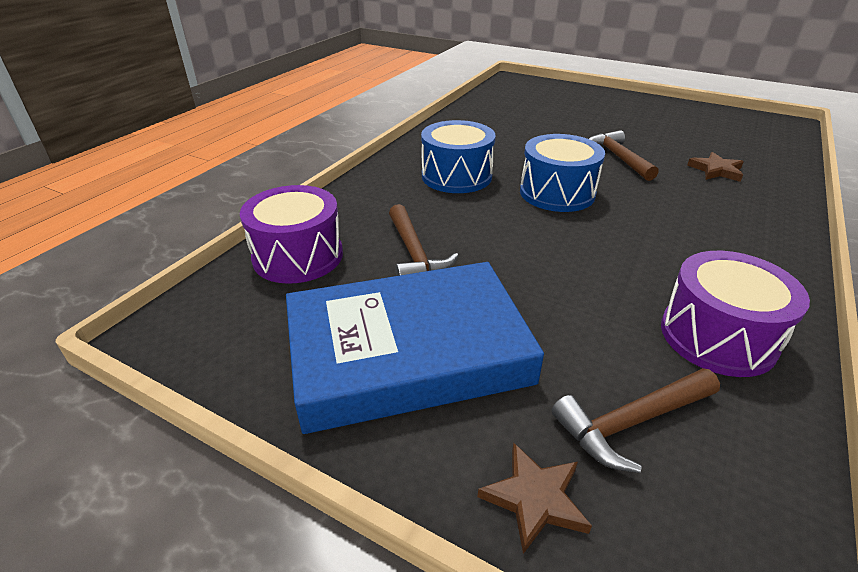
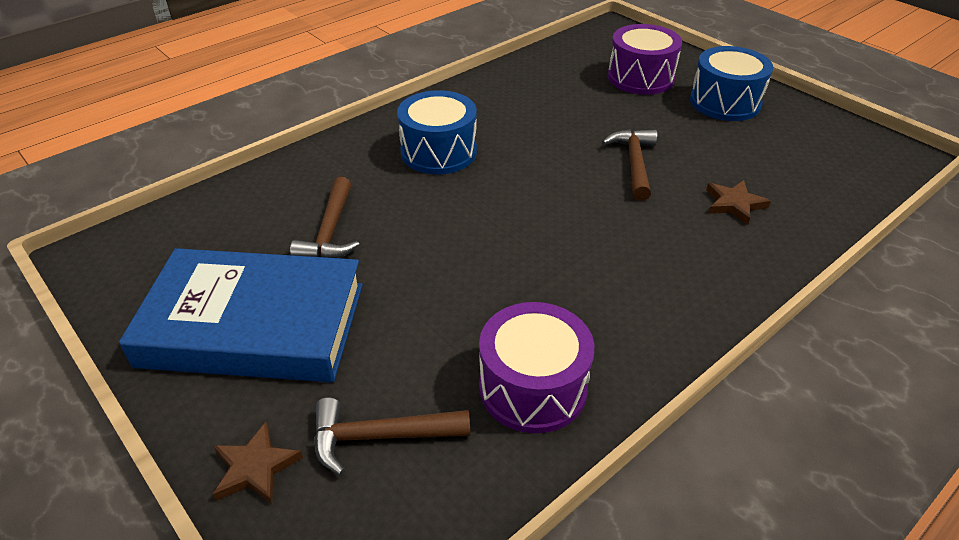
camera: 20 degrees right, 5 degrees up
(298, 256) = (231, 209): purple drum -> purple drum (640, 77)
(557, 193) = (524, 194): blue drum -> blue drum (725, 102)

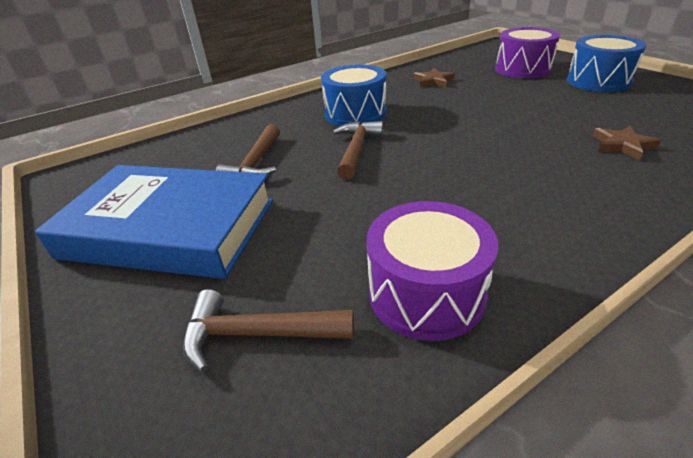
camera: 10 degrees right, 5 degrees down
(255, 467) = (122, 357): brown star -> brown star (433, 81)
(634, 164) = (522, 119): brown hammer -> brown hammer (356, 150)

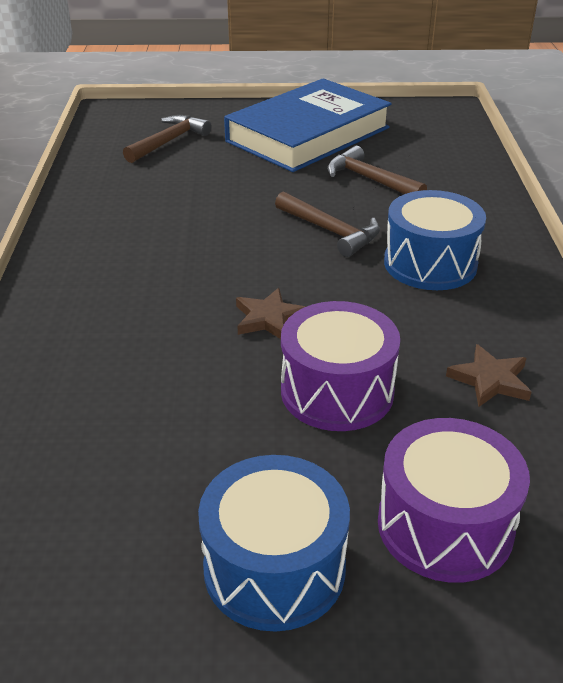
camera: 120 degrees right, 0 degrees up
(426, 293) = (119, 189): purple drum -> purple drum (337, 391)
(622, 145) = (105, 389): brown star -> brown star (269, 318)

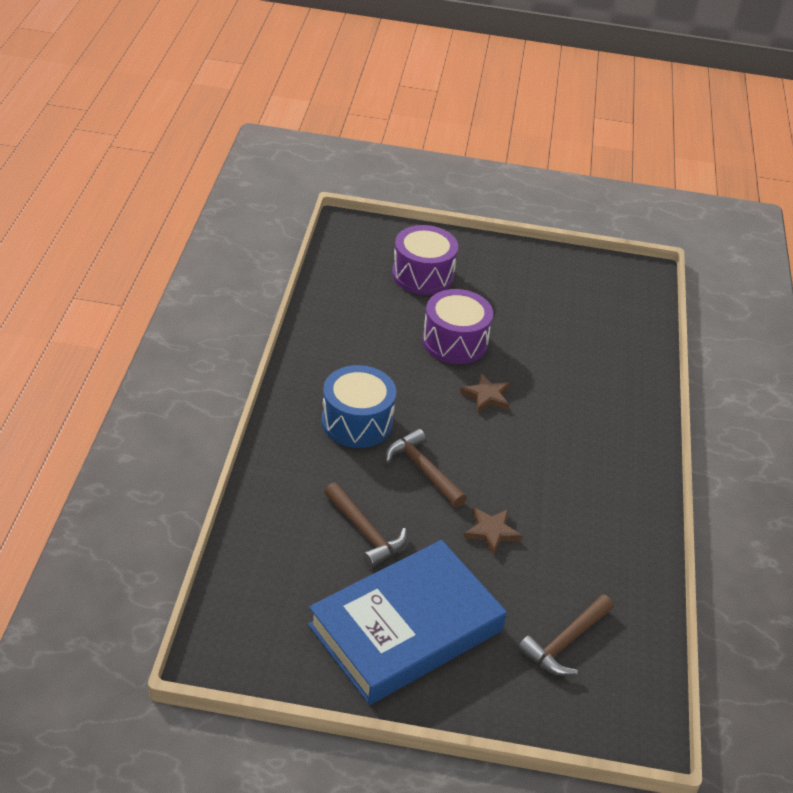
camera: 175 degrees left, 5 degrees up
(274, 568) = (502, 274): blue drum -> none
(490, 380) = (363, 332): brown star -> brown star (491, 532)

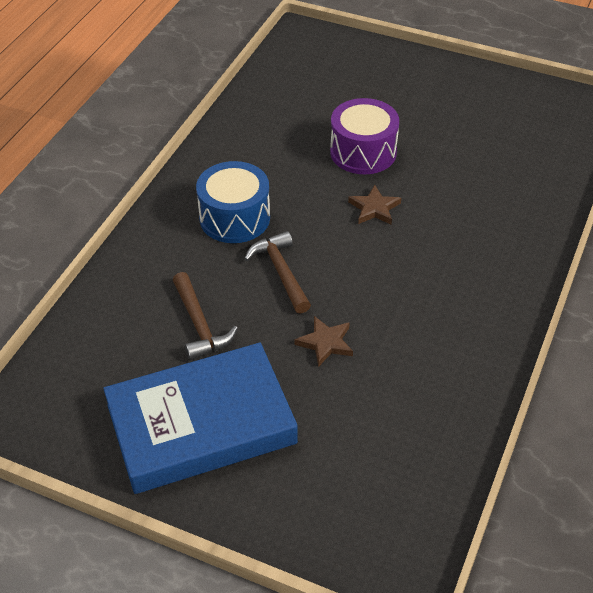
camera: 20 degrees right, 5 degrees up
(422, 275) = (356, 85): purple drum -> none
(565, 642) = (358, 466): brown hammer -> none

